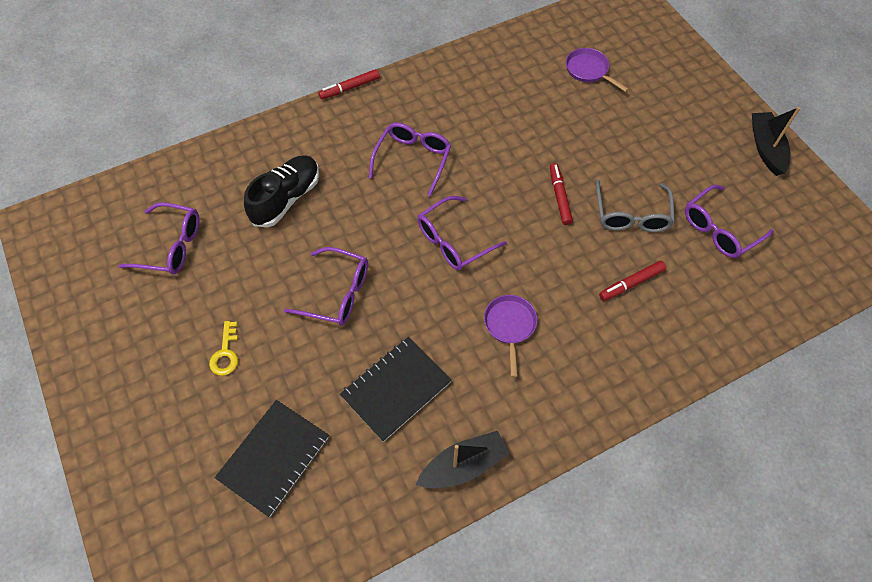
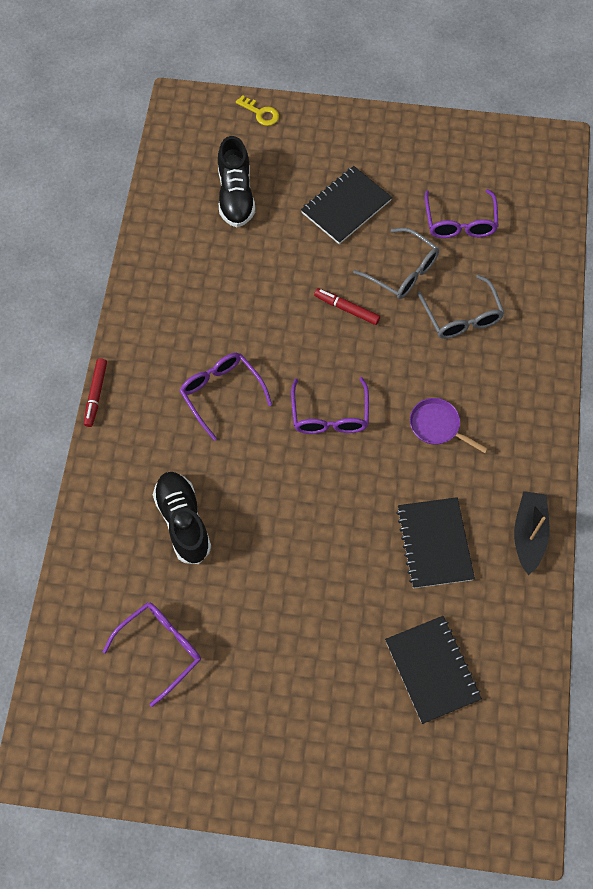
camera: 55 degrees left, 5 degrees up
(226, 353) = (309, 658): yellow key -> yellow key (261, 113)
(337, 293) = (314, 536): purple glasses -> none
(588, 70) = (236, 195): purple pan -> black shoe
(631, 283) = (462, 316): red marker -> grey glasses
(651, 143) = (346, 207): none -> black notebook
(766, 148) = (413, 134): black boat -> none

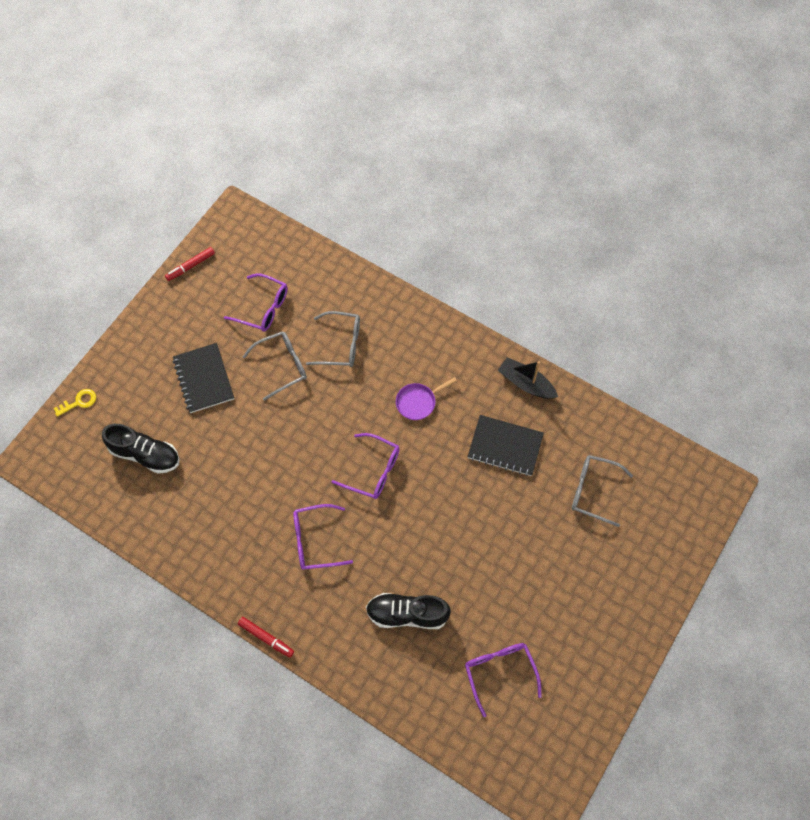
camera: 65 degrees left, 0 degrees up
(347, 309) = (292, 419): red marker -> red marker (190, 266)
(432, 670) = (593, 491): black notebook -> grey glasses

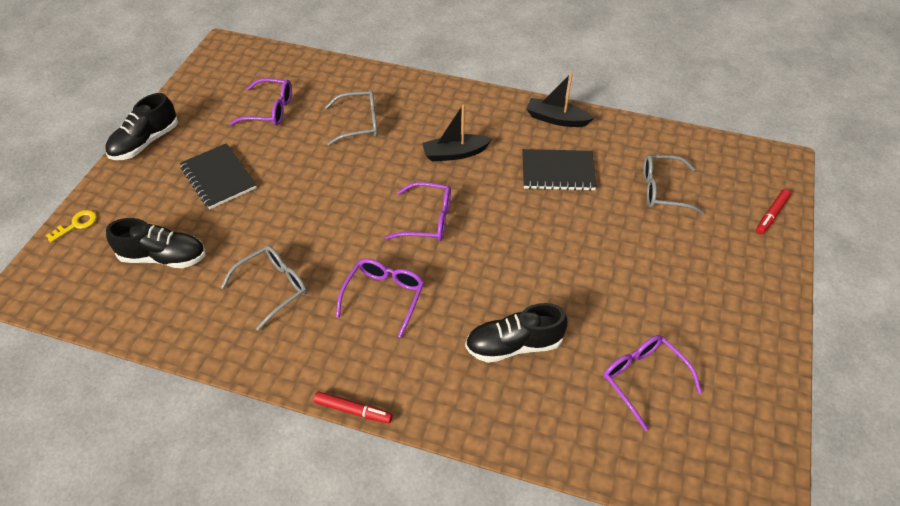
camera: 15 degrees left, 15 degrees down
(147, 322) = (145, 142): none -> black shoe
(190, 266) = (185, 91): red marker -> red marker (771, 215)
(282, 366) = (302, 151): grey glasses -> grey glasses (273, 288)
(315, 541) = (384, 297): purple glasses -> purple glasses turned 135 degrees clockwise
(418, 402) = (455, 153): purple pan -> black boat

